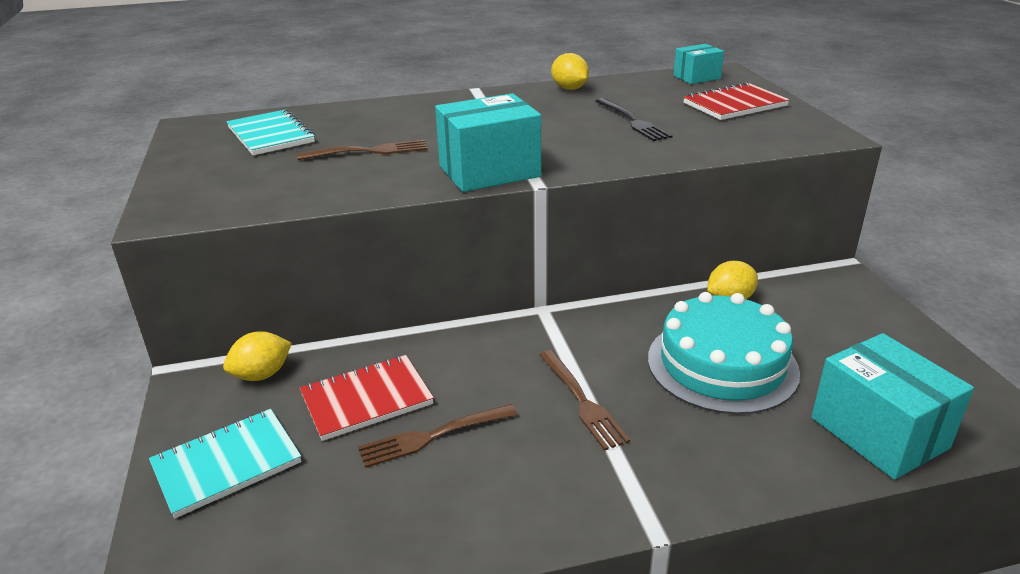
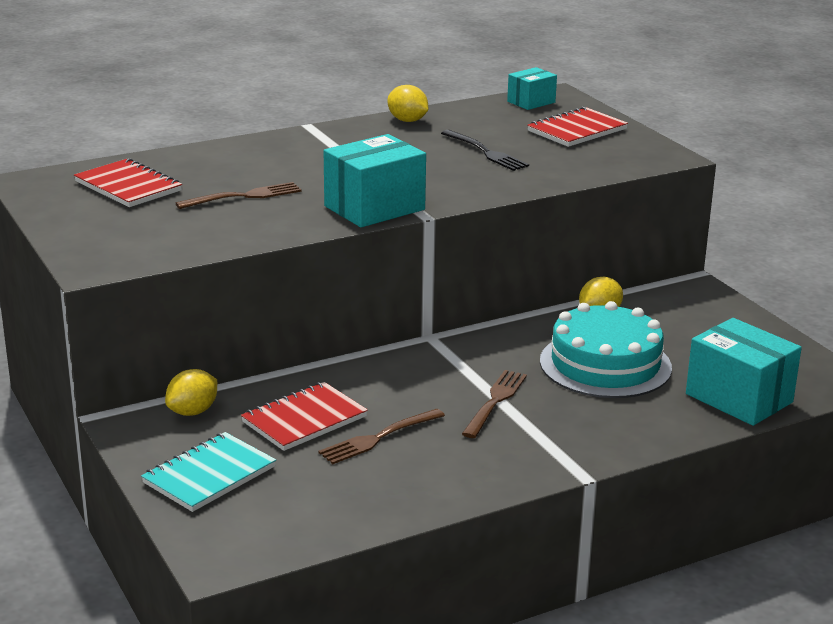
camera: 15 degrees left, 5 degrees down
(271, 135) = (128, 186): turquoise notebook -> red notebook
(582, 401) = (495, 401): brown fork -> brown fork turned 120 degrees counterclockwise

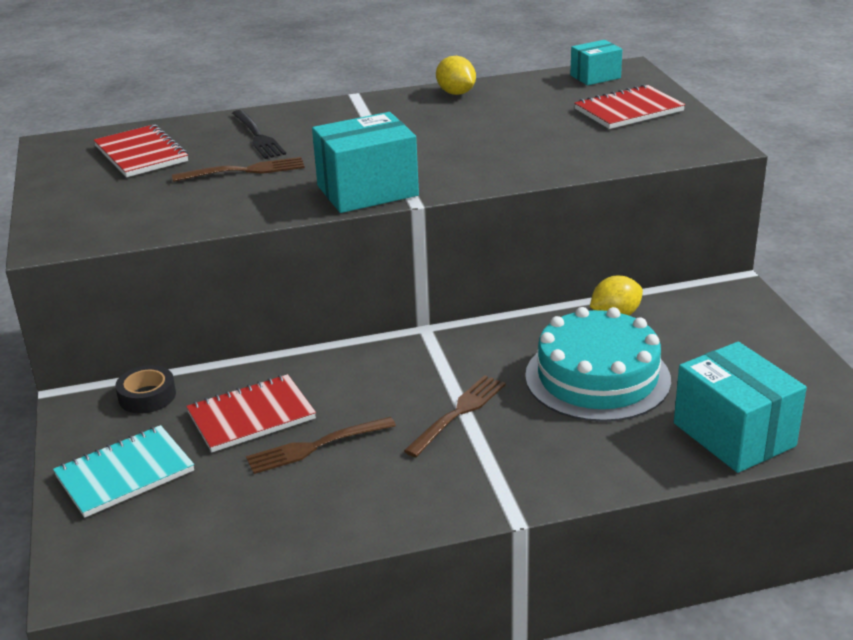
camera: 15 degrees right, 5 degrees up
(193, 412) = (147, 396): yellow lemon -> black tape
(485, 152) = (518, 132): black fork -> black fork (257, 136)

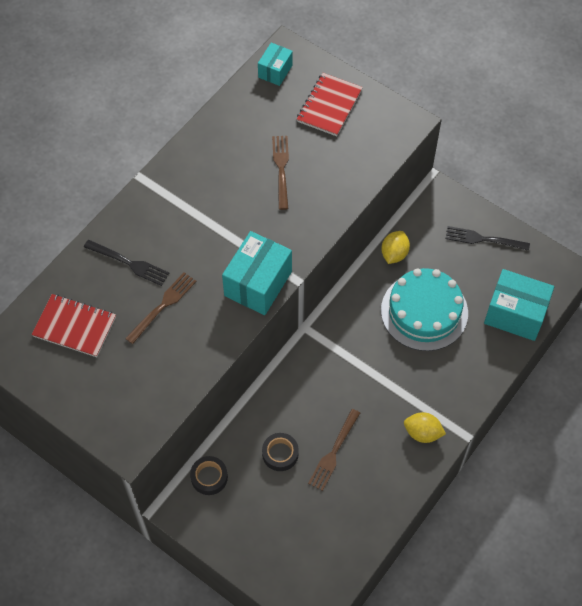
camera: 40 degrees left, 30 degrees up
(125, 474) = (259, 535): turquoise notebook -> none
(251, 416) = (280, 454): red notebook -> black tape
(456, 93) = (205, 139): yellow lemon -> yellow lemon (422, 433)
(458, 413) = (380, 382): brown fork -> brown fork (281, 169)
(760, 349) = (483, 239): none -> black fork

